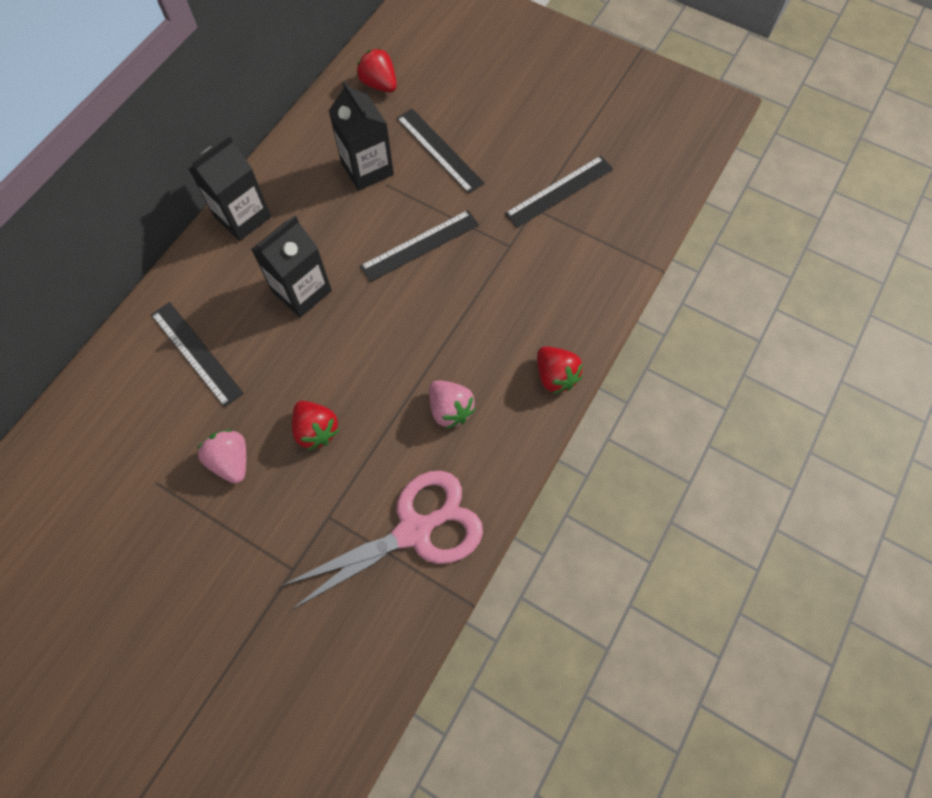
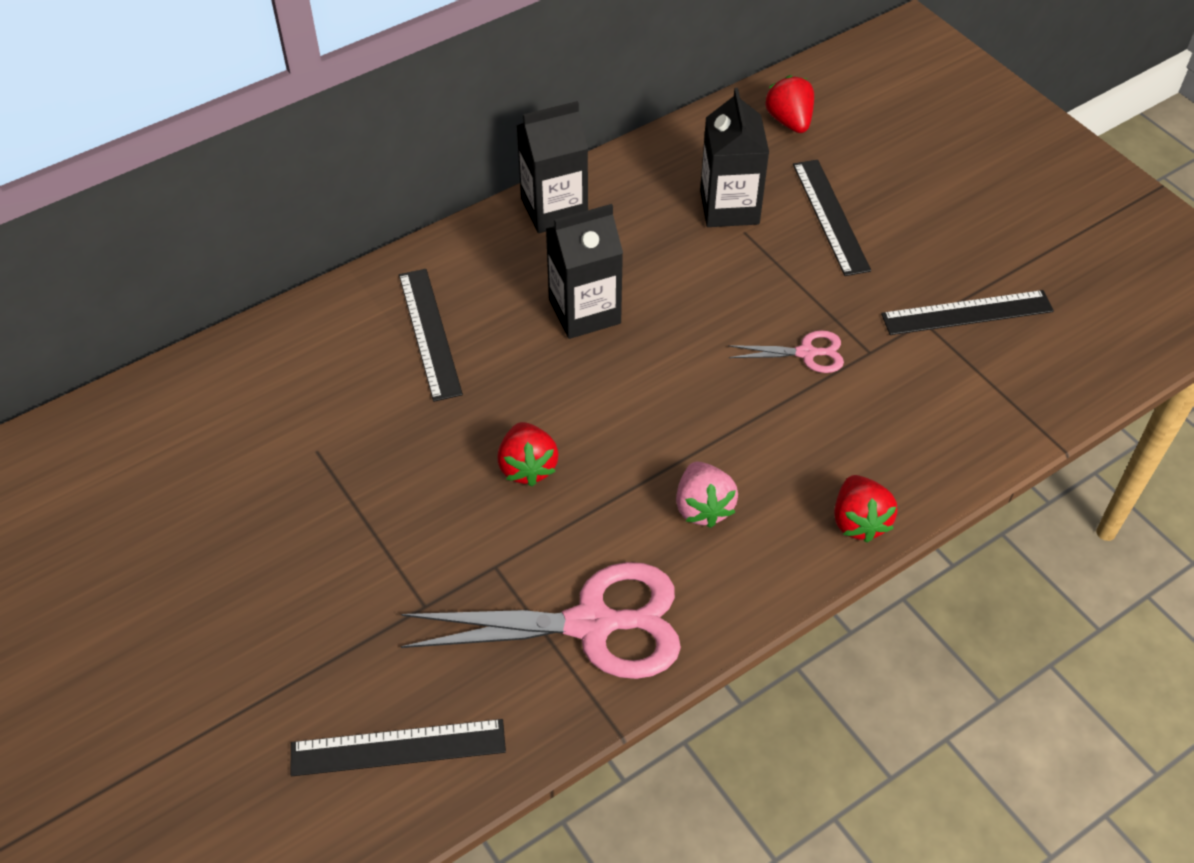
camera: 25 degrees right, 15 degrees down
(231, 461) = (412, 461): pink strawberry -> none
(420, 245) = (754, 312): black ruler -> black ruler (398, 748)
(468, 263) = (806, 353): none -> pink scissors

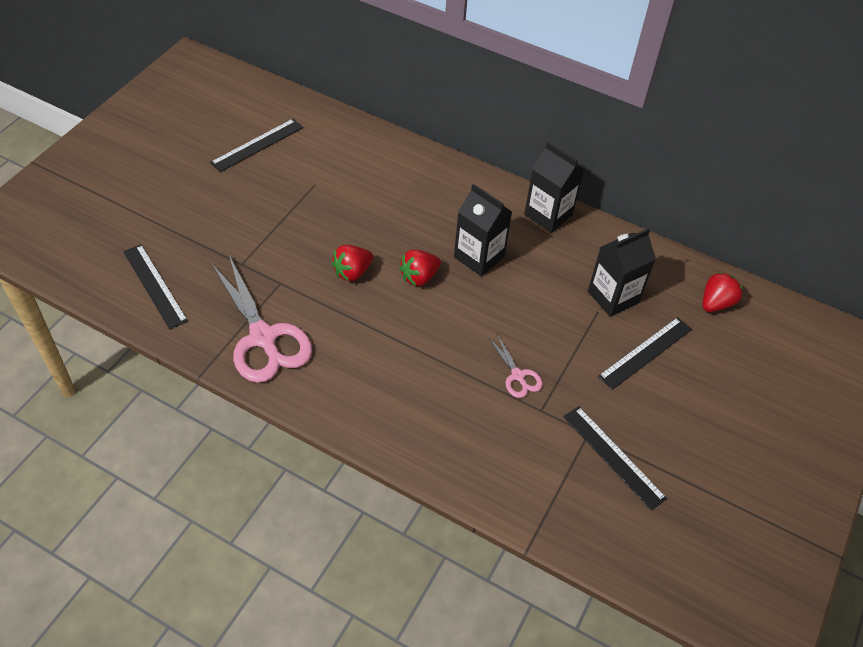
camera: 60 degrees right, 0 degrees up
(429, 333) = (419, 197): black ruler -> black ruler (257, 145)
(703, 507) = (368, 361): pink strawberry -> none
(859, 521) = (401, 444): red strawberry -> red strawberry (419, 277)

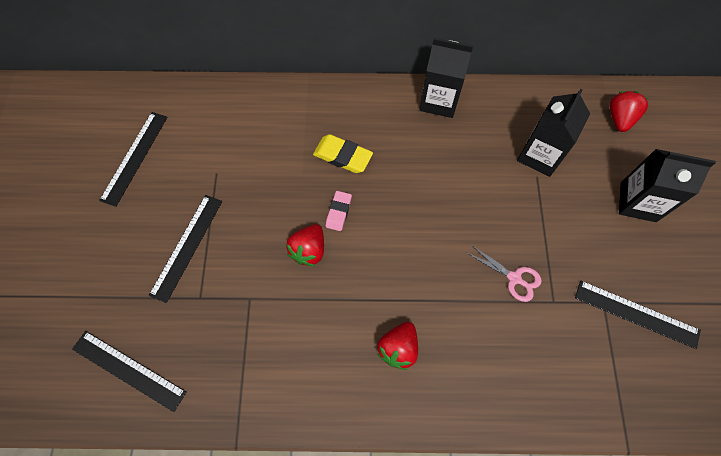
camera: 25 degrees left, 15 degrees up
(263, 337) = (270, 368): pink scissors -> none
(397, 257) = (338, 212): none -> pink eraser
(419, 277) = (370, 223): red strawberry -> red strawberry (398, 348)
(430, 218) = (342, 156): none -> yellow eraser
(479, 257) = (408, 174): black carton -> black carton (638, 202)
(645, 352) = (597, 196): black ruler -> black ruler (187, 247)

